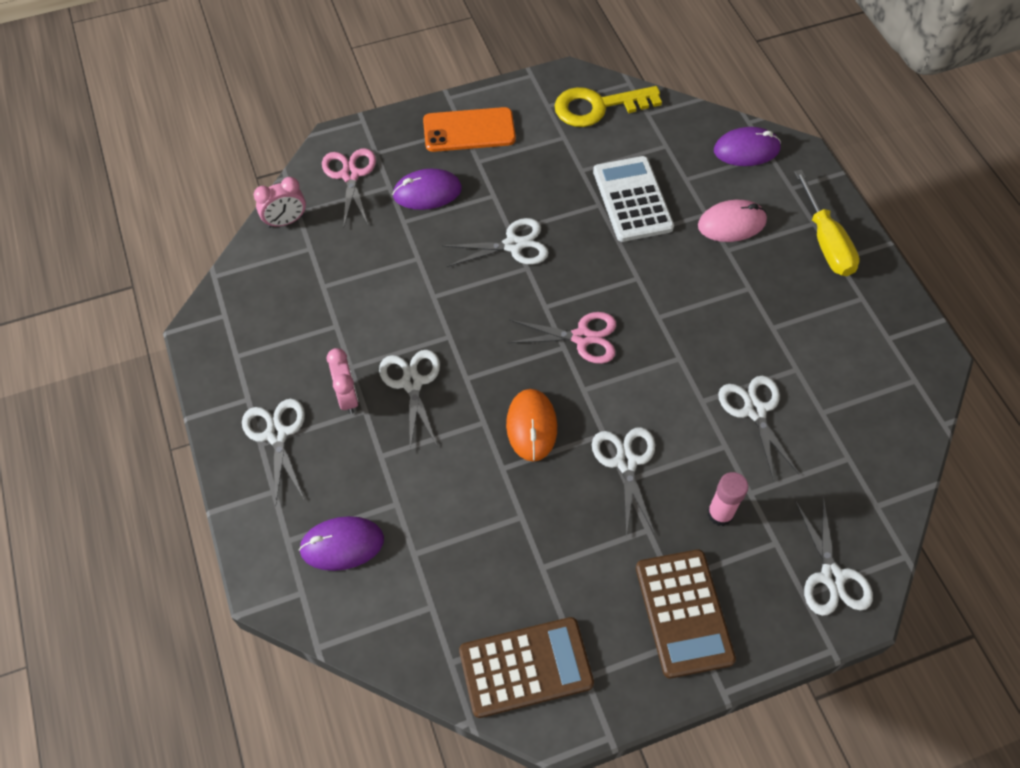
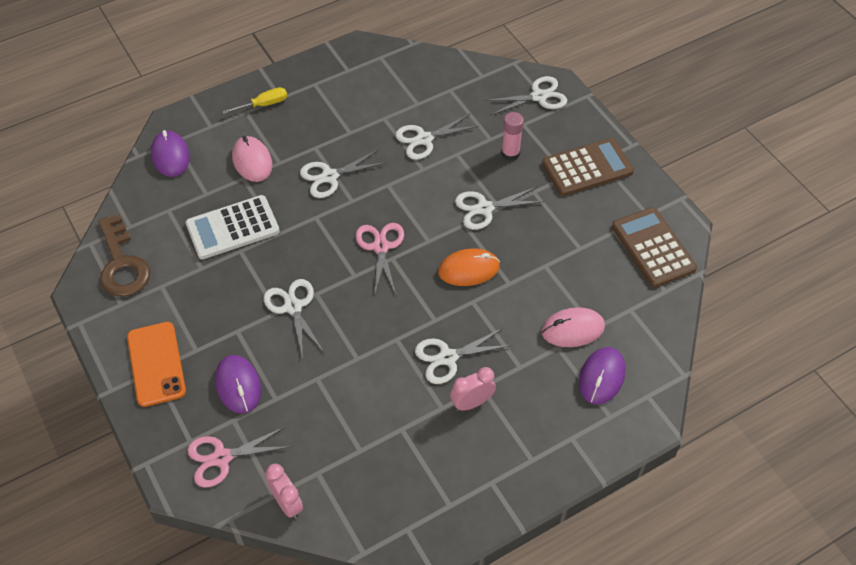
camera: 100 degrees left, 5 degrees down
(276, 434) = (520, 449): white scissors -> white scissors (329, 176)
(342, 544) = (602, 377): purple mouse -> purple mouse turned 45 degrees clockwise
(417, 527) = (572, 329): none -> pink mouse
(597, 107) = (122, 264): yellow key -> brown key
(825, 241) = (263, 104): yellow screwdriver -> yellow screwdriver, size x0.64

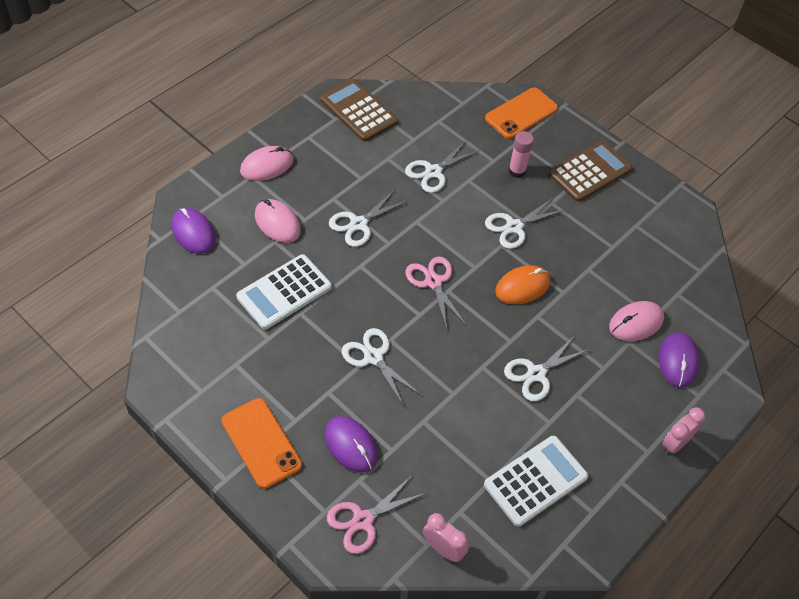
camera: 20 degrees left, 0 degrees up
(122, 264) = (187, 351): brown key -> none
(263, 104) = (266, 166): yellow screwdriver -> pink mouse
(404, 461) = (535, 481): none -> white calculator
(472, 403) = (574, 411): pink clock -> pink clock (675, 443)
(539, 96) = (521, 113): white scissors -> orange phone
(653, 248) = (675, 234): brown calculator -> brown calculator (358, 111)

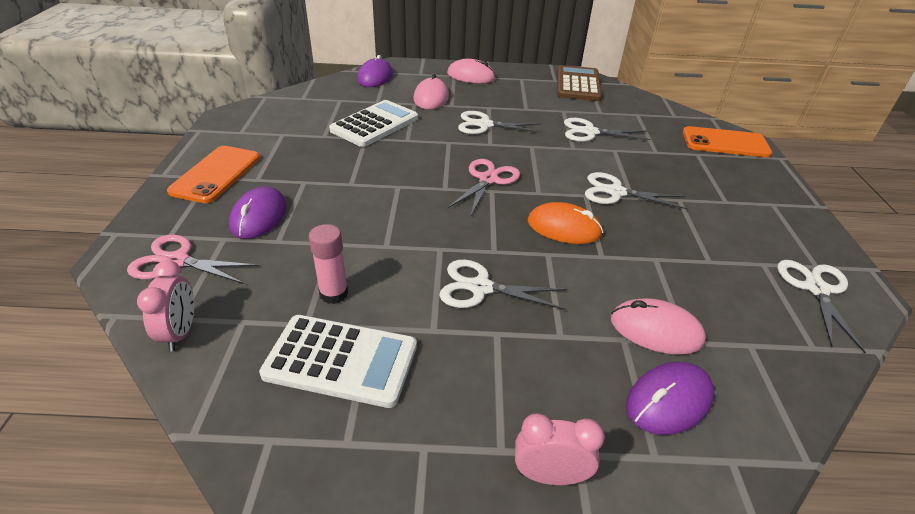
camera: 50 degrees right, 15 degrees down
(284, 292) = (375, 124): white calculator -> white calculator turned 120 degrees clockwise
(373, 357) = (368, 186): white scissors -> white scissors (816, 289)
(517, 171) = (670, 167): pink glue stick -> pink glue stick (334, 293)
(590, 172) = (754, 204): brown calculator -> none

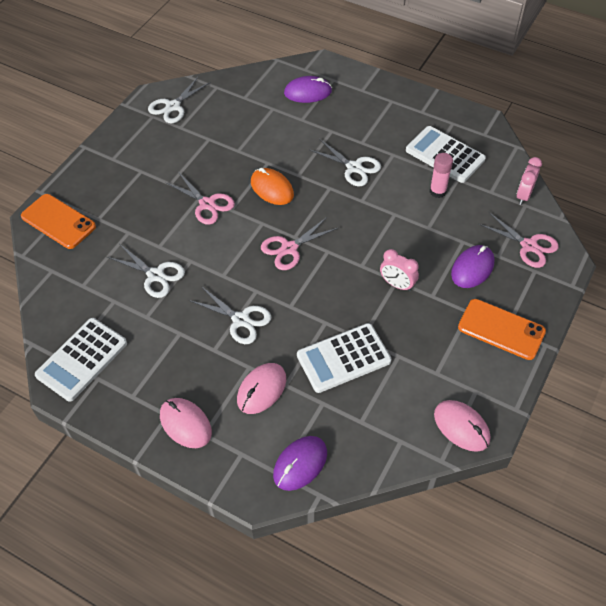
camera: 150 degrees left, 15 degrees up
(216, 174) = (501, 329): orange phone -> orange phone turned 75 degrees clockwise
(549, 475) = (378, 88): pink clock -> pink clock (397, 284)
(578, 84) = (82, 359): brown calculator -> white calculator
(615, 192) = (207, 204): white scissors -> pink scissors
(656, 330) = (282, 117): pink mouse -> pink mouse (461, 427)

